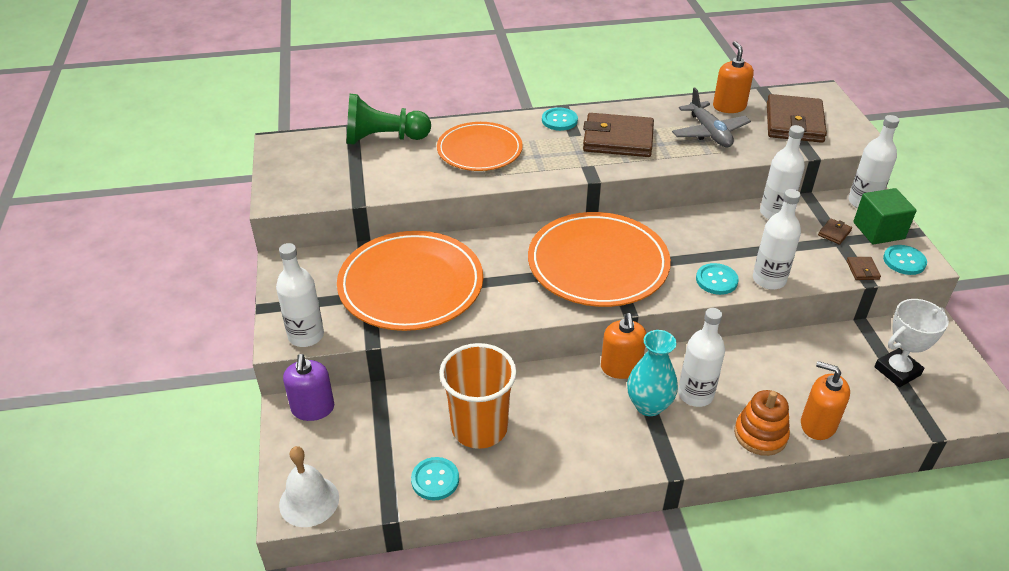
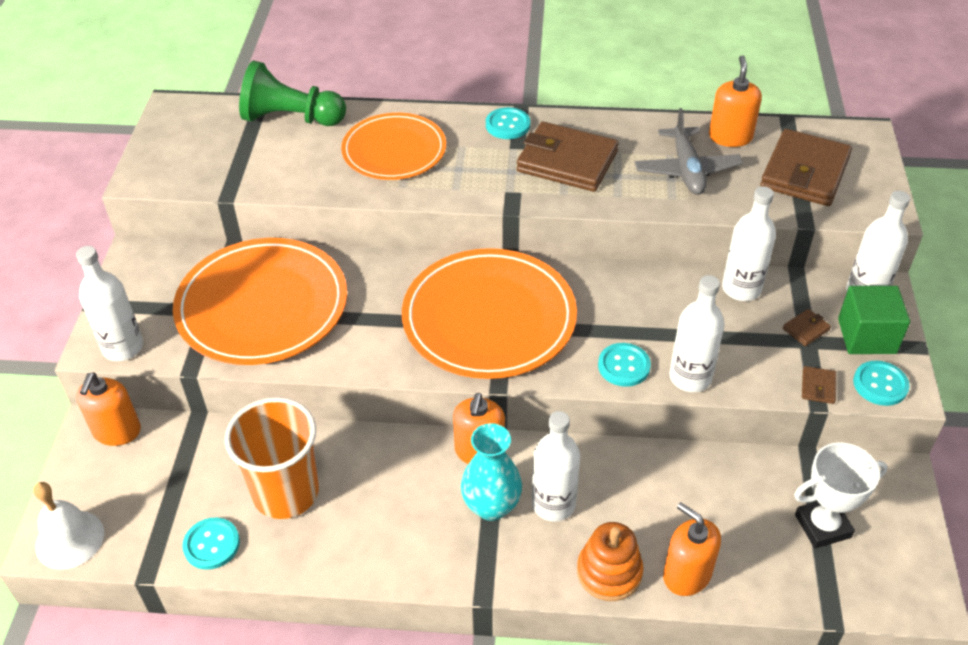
camera: 15 degrees right, 5 degrees up
(313, 408) = (117, 431): purple soap dispenser -> orange soap dispenser

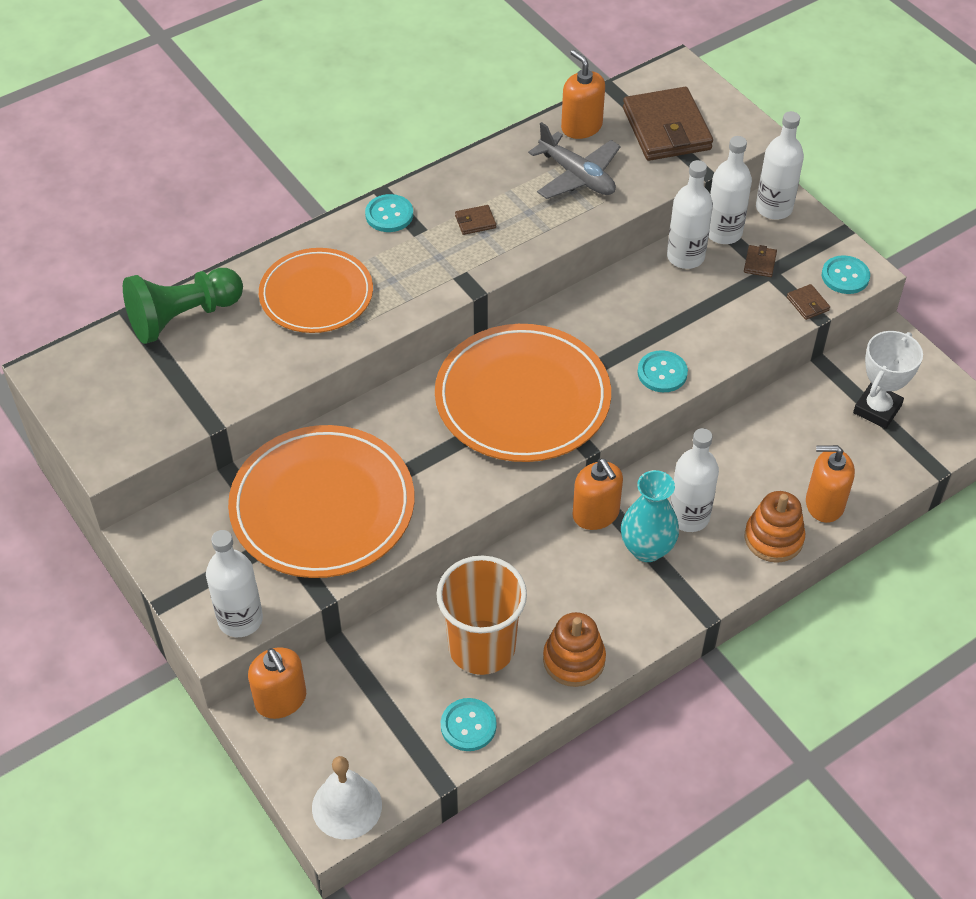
camera: 40 degrees left, 5 degrees up
(340, 552) = (574, 660): none -> orange stacking toy
(567, 161) = (475, 222): brown wallet -> brown wallet, size x0.40
(690, 377) = (717, 352): white bottle -> white bottle (723, 232)
(866, 336) = (804, 243): green cube -> none

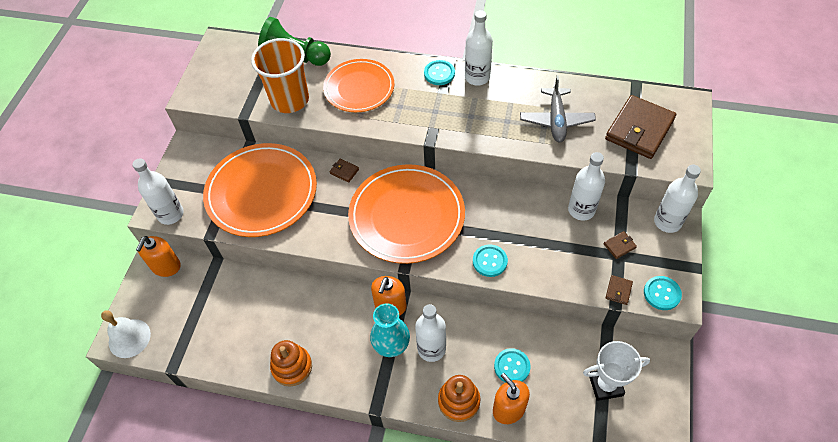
camera: 50 degrees right, 5 degrees up
(468, 726) = (214, 352): turquoise button -> turquoise button (512, 366)
(475, 222) = (474, 106): brown wallet -> brown wallet (344, 171)
(482, 647) = (264, 321): orange cup -> orange cup (290, 100)
(581, 127) = (592, 96): orange soap dispenser -> none
(723, 232) = (619, 213): white bottle -> white bottle (477, 77)

